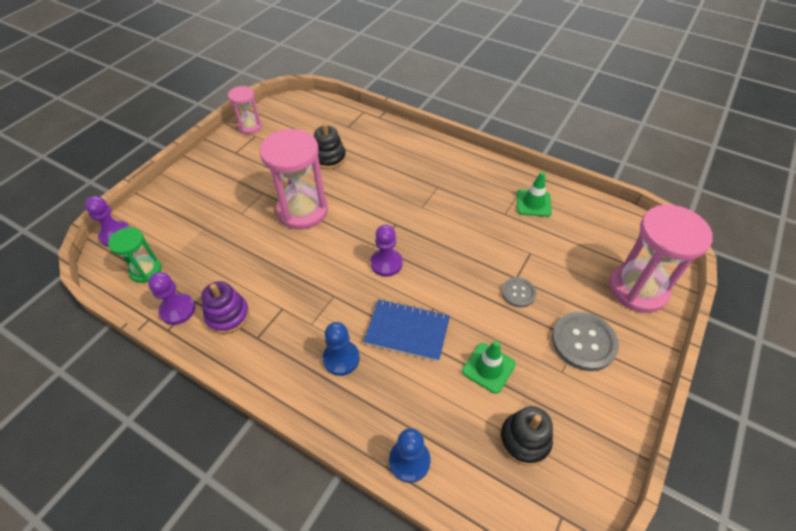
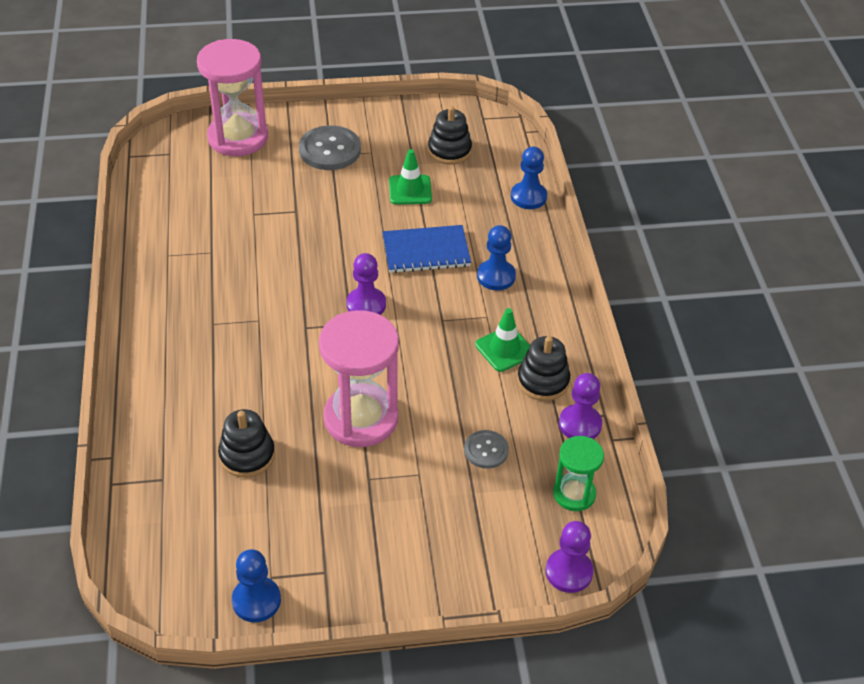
camera: 130 degrees left, 5 degrees down
(228, 315) = (543, 381): purple stacking toy -> black stacking toy
(250, 126) = (256, 600): pink hourglass -> blue pawn
(407, 331) = (426, 251): blue notebook -> blue notebook turned 75 degrees counterclockwise
(518, 293) = (313, 203): grey button -> grey button (486, 450)
(533, 203) = (175, 237): green traffic cone -> green traffic cone (504, 349)

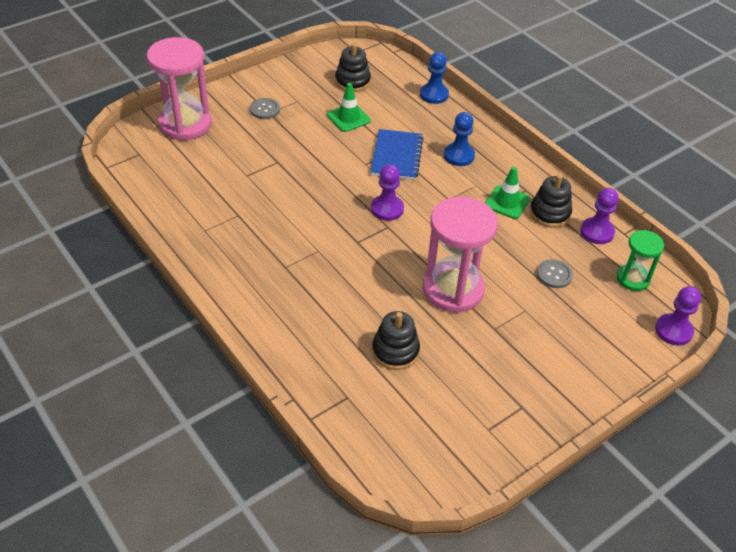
camera: 30 degrees left, 0 degrees up
(256, 600) = (493, 451): blue pawn -> none
(330, 150) = (265, 109): grey button -> grey button, size x0.58
(426, 251) = (397, 156): blue notebook -> blue notebook turned 45 degrees counterclockwise

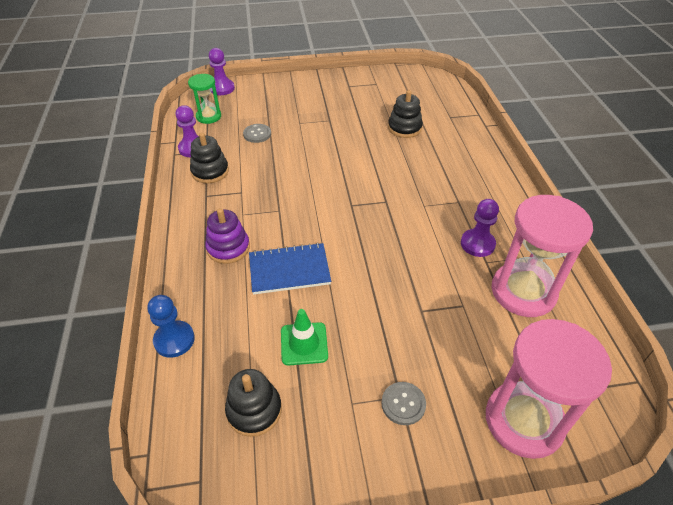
camera: 150 degrees left, 0 degrees up
(387, 209) = (340, 220): purple pawn -> purple pawn (477, 244)
(397, 156) = (289, 270): blue notebook -> blue notebook turned 45 degrees clockwise
(453, 289) = (337, 147): pink hourglass -> pink hourglass (523, 292)
(459, 156) = (228, 248): blue pawn -> purple stacking toy
(507, 202) = (233, 191): green traffic cone -> none

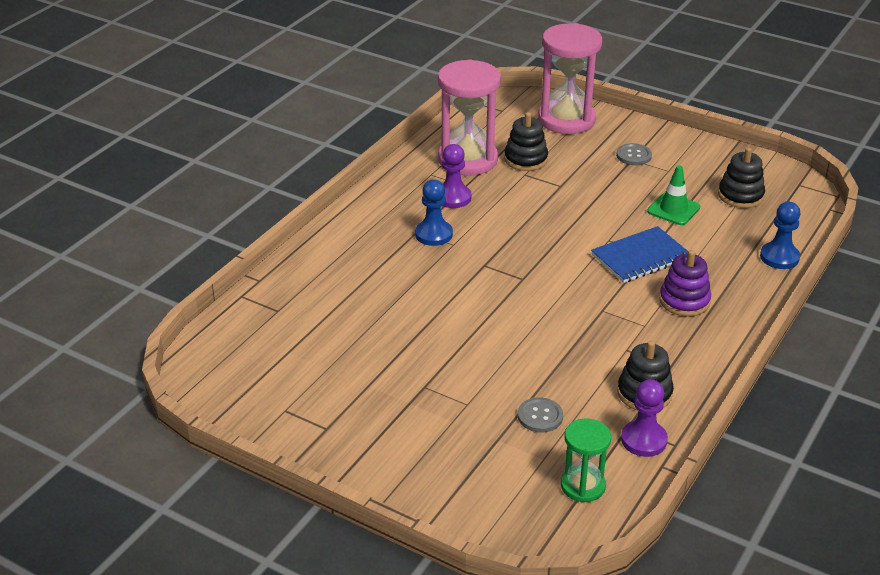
camera: 140 degrees left, 10 degrees down
(222, 88) = (517, 537): purple pawn -> none
(289, 270) = (640, 257): blue notebook -> blue notebook turned 60 degrees counterclockwise
(404, 128) = (351, 325): black stacking toy -> black stacking toy (526, 159)
(445, 205) = (433, 234): none -> blue pawn

